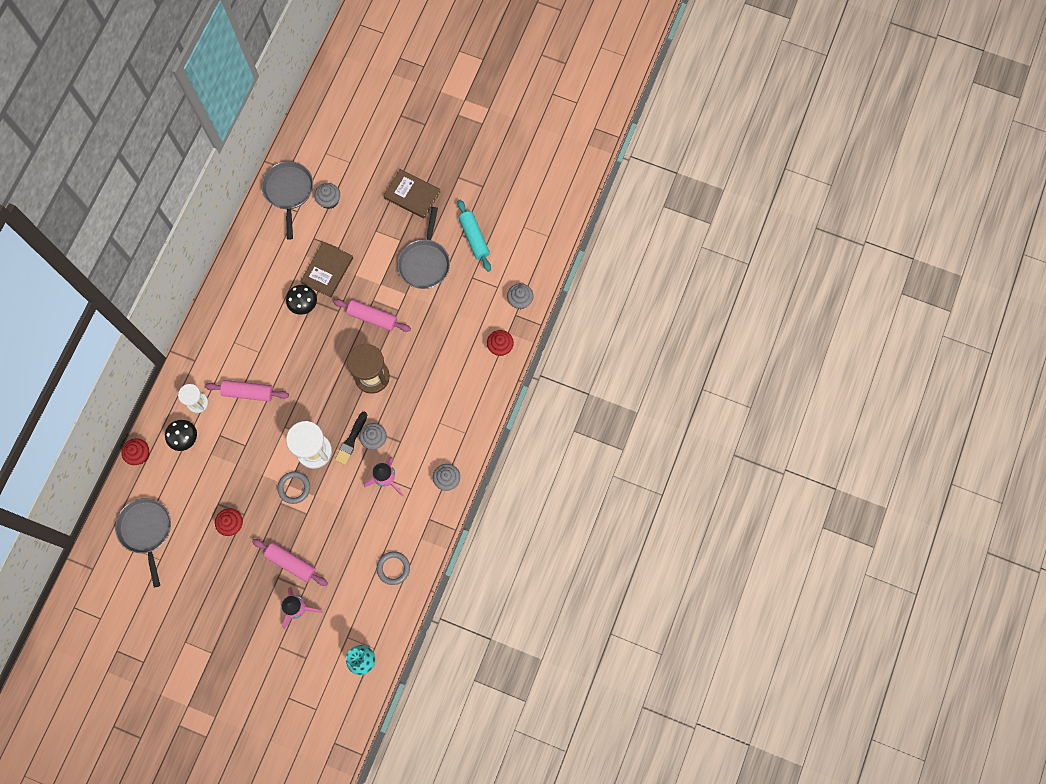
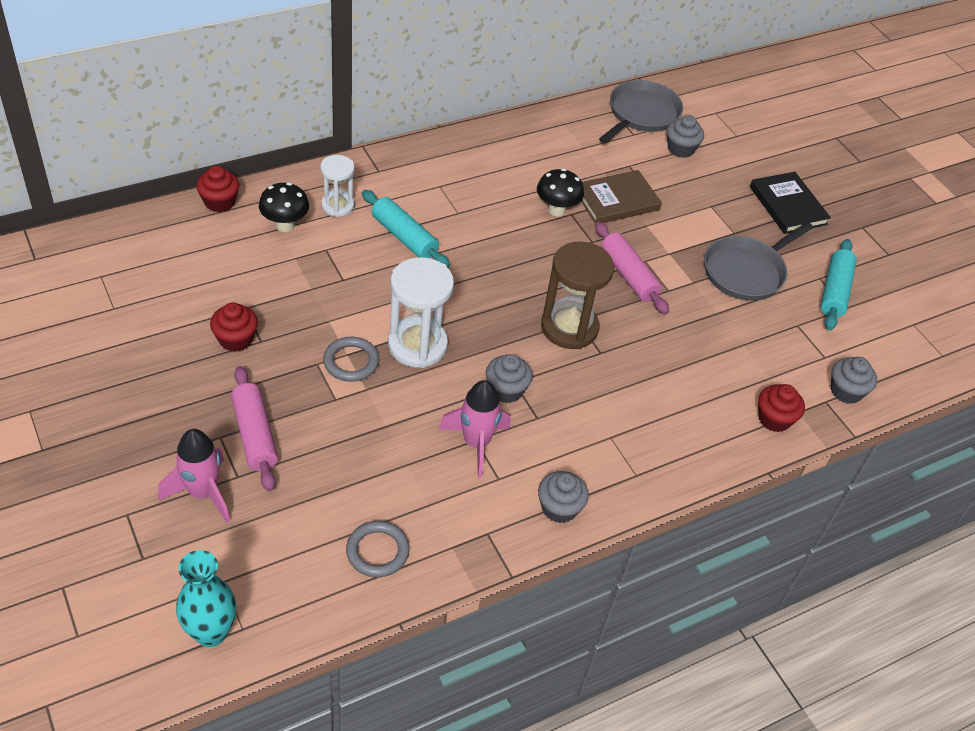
camera: 35 degrees right, 25 degrees down
(146, 530) = (136, 270): grey pan -> none
(248, 392) = (404, 237): pink rolling pin -> turquoise rolling pin
(351, 440) = (475, 369): black brush -> none
(412, 195) = (788, 205): brown book -> black book

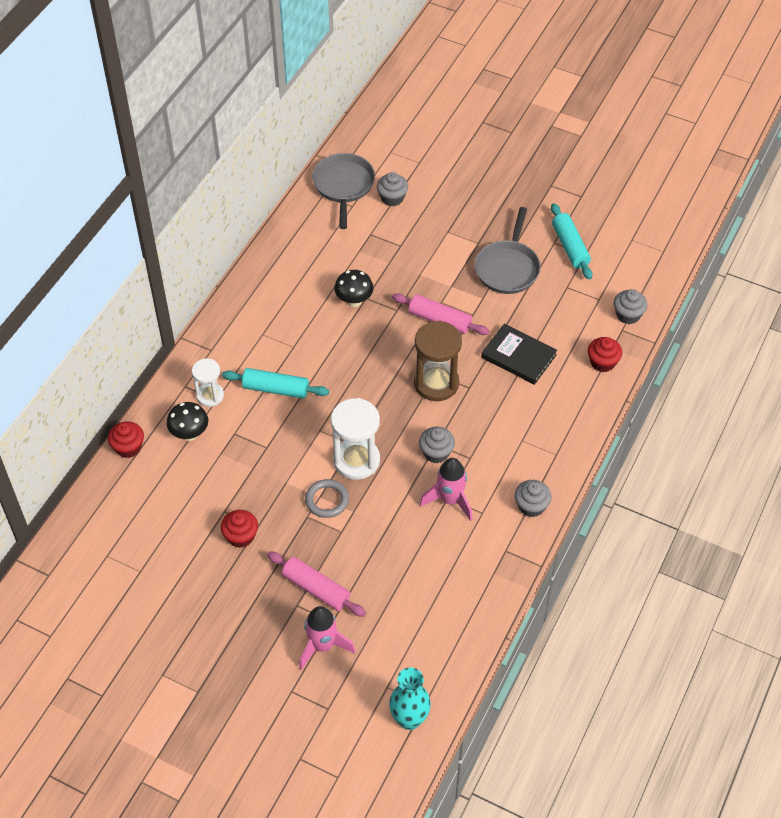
camera: 30 degrees left, 5 degrees up
(377, 551) = (455, 606): grey ring -> none
(616, 200) = (385, 267): brown book -> none
(788, 205) = (494, 199): black book -> black book (518, 356)

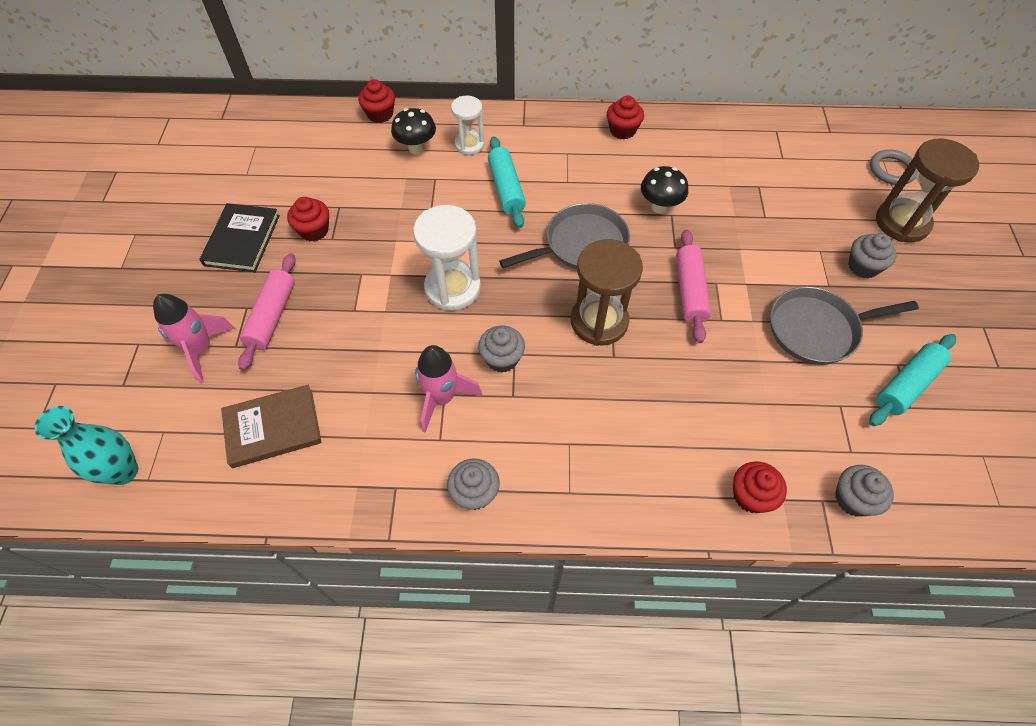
camera: 65 degrees right, 5 degrees up
(261, 288) = (622, 130): none -> red cupcake
(327, 500) = (388, 282): grey ring -> grey ring (891, 170)
(343, 186) = (802, 141): grey pan -> grey pan (581, 245)
(392, 198) = (823, 185): grey cupcake -> grey cupcake (863, 266)
(420, 613) = (273, 428): none -> brown book
(450, 175) = (902, 222): none -> brown hourglass
(518, 356) = (694, 391): black book -> black book (242, 240)

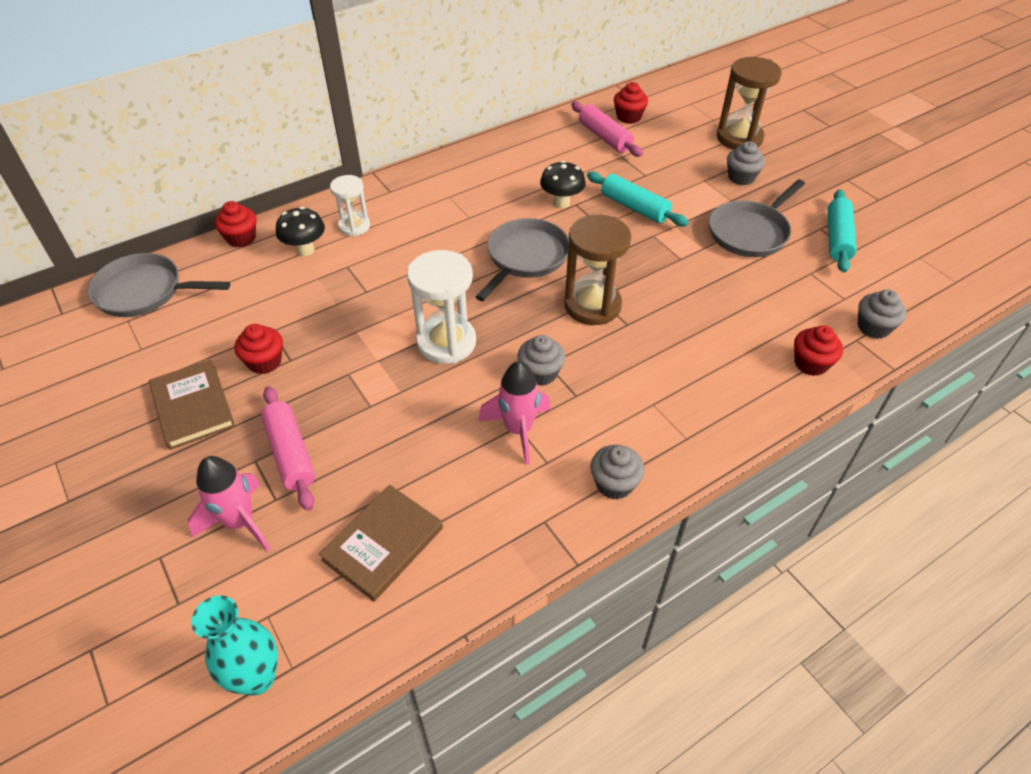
camera: 35 degrees left, 10 degrees down
(242, 240) = (193, 406): black book -> brown book
(283, 128) = (144, 291): none -> grey pan
(506, 188) = (421, 245): turquoise rolling pin -> turquoise rolling pin (634, 207)
(622, 130) = (480, 161): red cupcake -> red cupcake (628, 117)
(689, 291) = (640, 250): pink rolling pin -> pink rolling pin (604, 137)
(891, 170) = (701, 107): grey ring -> none

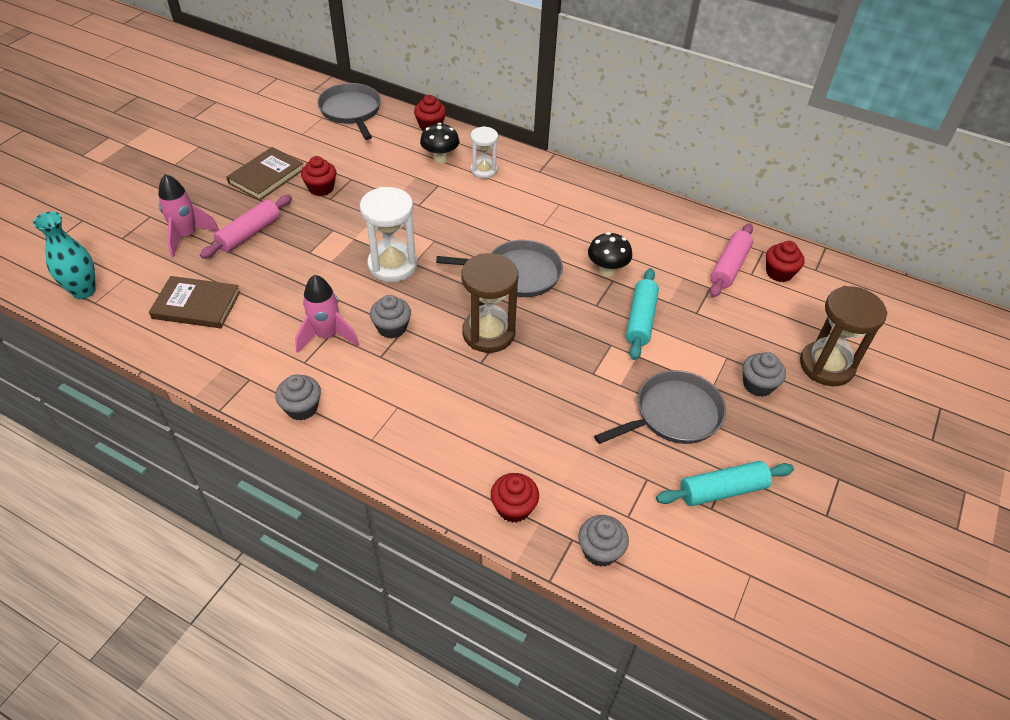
camera: 60 degrees right, 0 degrees up
(750, 232) = (673, 415): grey pan -> grey pan turned 135 degrees clockwise

